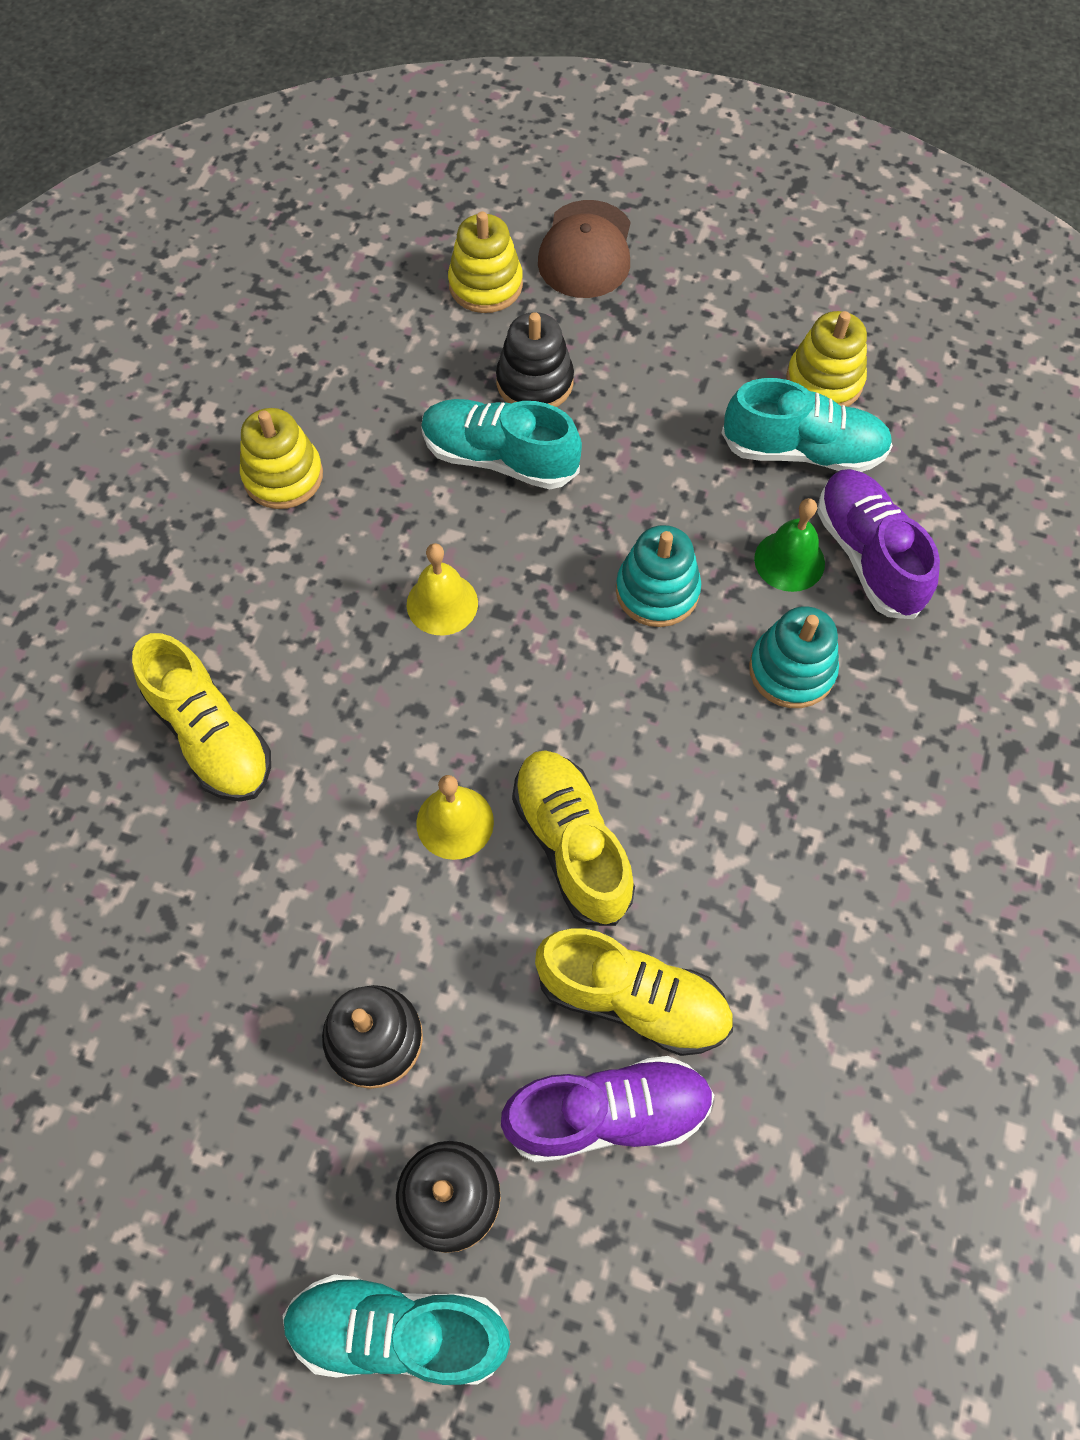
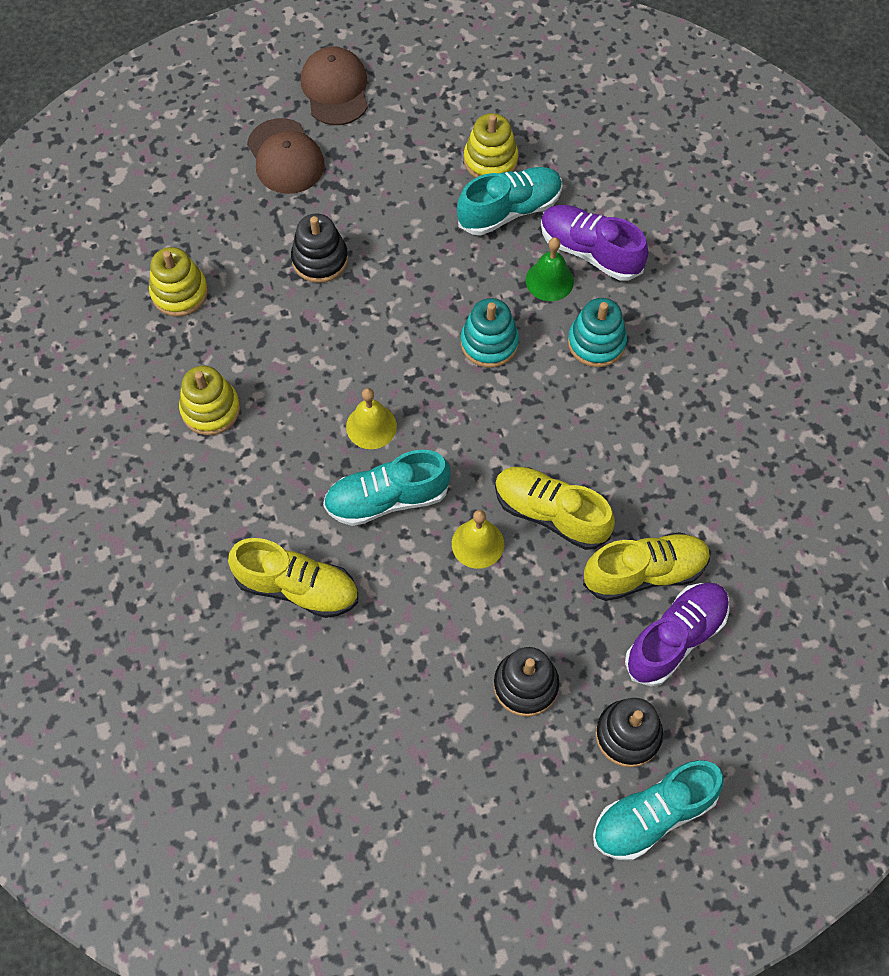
camera: 35 degrees left, 0 degrees up
(485, 285) = (239, 215): yellow stacking toy -> yellow stacking toy (179, 292)
(500, 458) = (336, 319): turquoise shoe -> turquoise shoe (387, 499)
(701, 207) = (335, 89): none -> brown cap

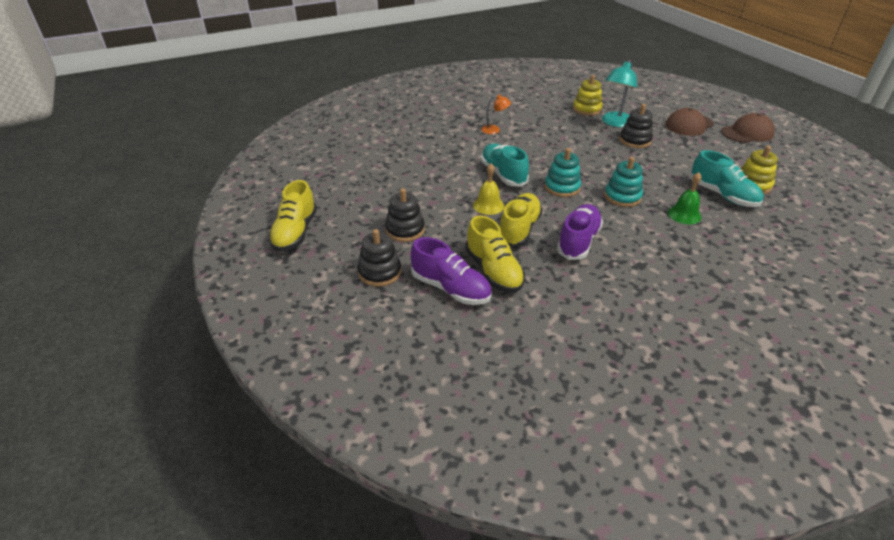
camera: 80 degrees right, 25 degrees down
(210, 409) = (529, 123): yellow stacking toy -> none
(220, 476) = (494, 130): none -> orange lamp
(248, 265) = (615, 123): none -> turquoise lamp
(297, 587) = (443, 155): yellow shoe -> yellow shoe (295, 232)
(371, 426) = (544, 165): yellow bell -> none
(590, 251) = (720, 229): purple shoe -> purple shoe (578, 241)
(596, 342) = (652, 237): turquoise stacking toy -> turquoise stacking toy (562, 187)
(653, 815) = (327, 287): turquoise shoe -> none

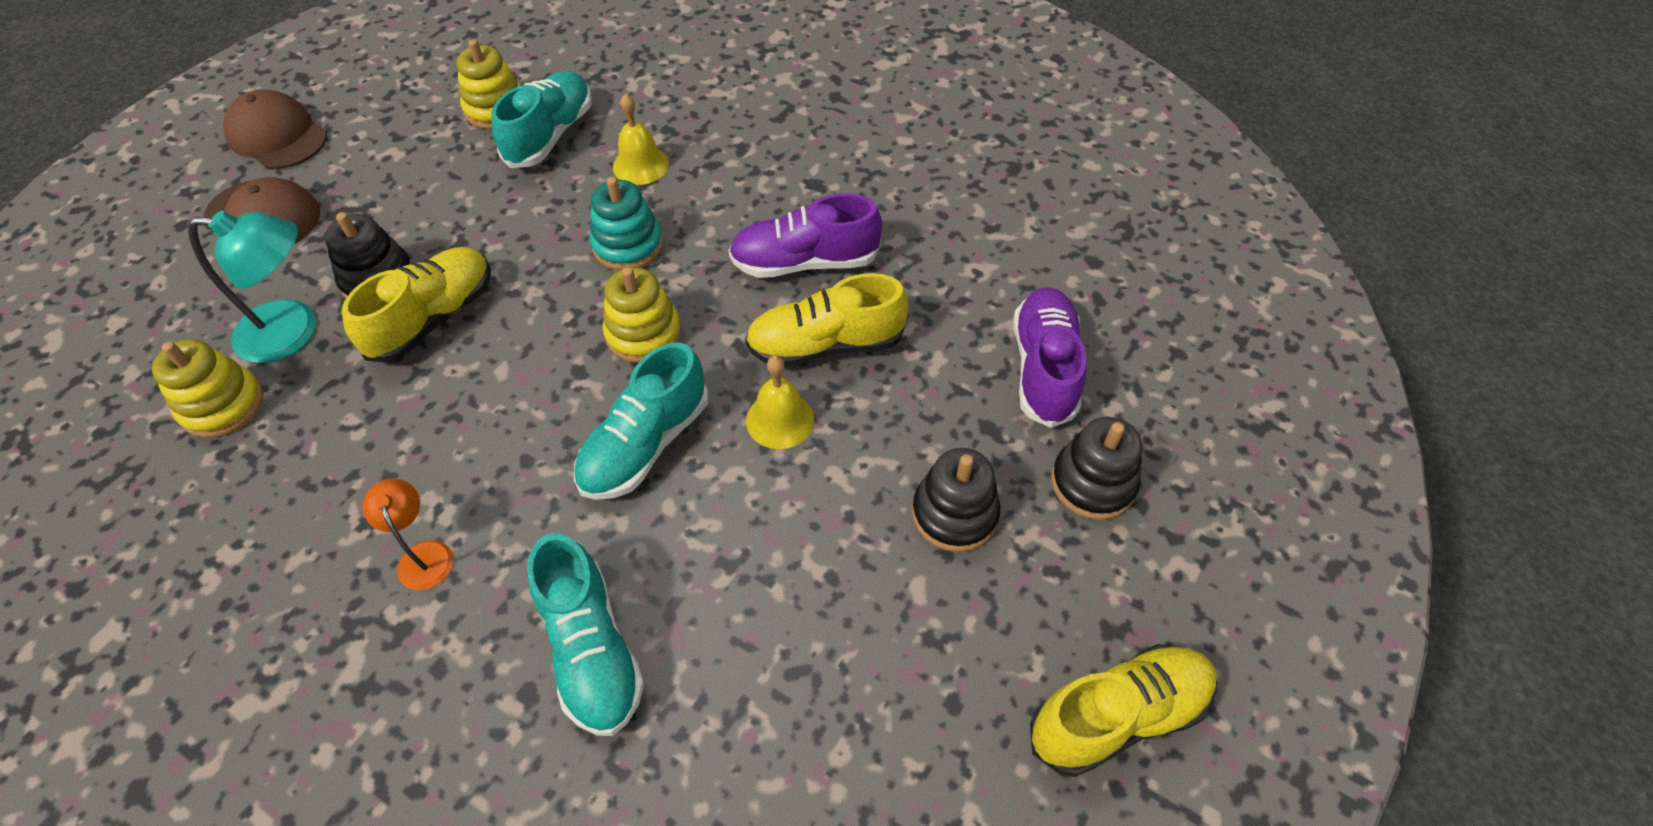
camera: 120 degrees left, 15 degrees up
(433, 148) = (591, 649): none -> turquoise shoe
(493, 271) = (960, 334): yellow shoe -> yellow shoe (433, 318)
(562, 187) = (643, 333): turquoise stacking toy -> yellow stacking toy
(684, 214) = (640, 165): green bell -> yellow bell

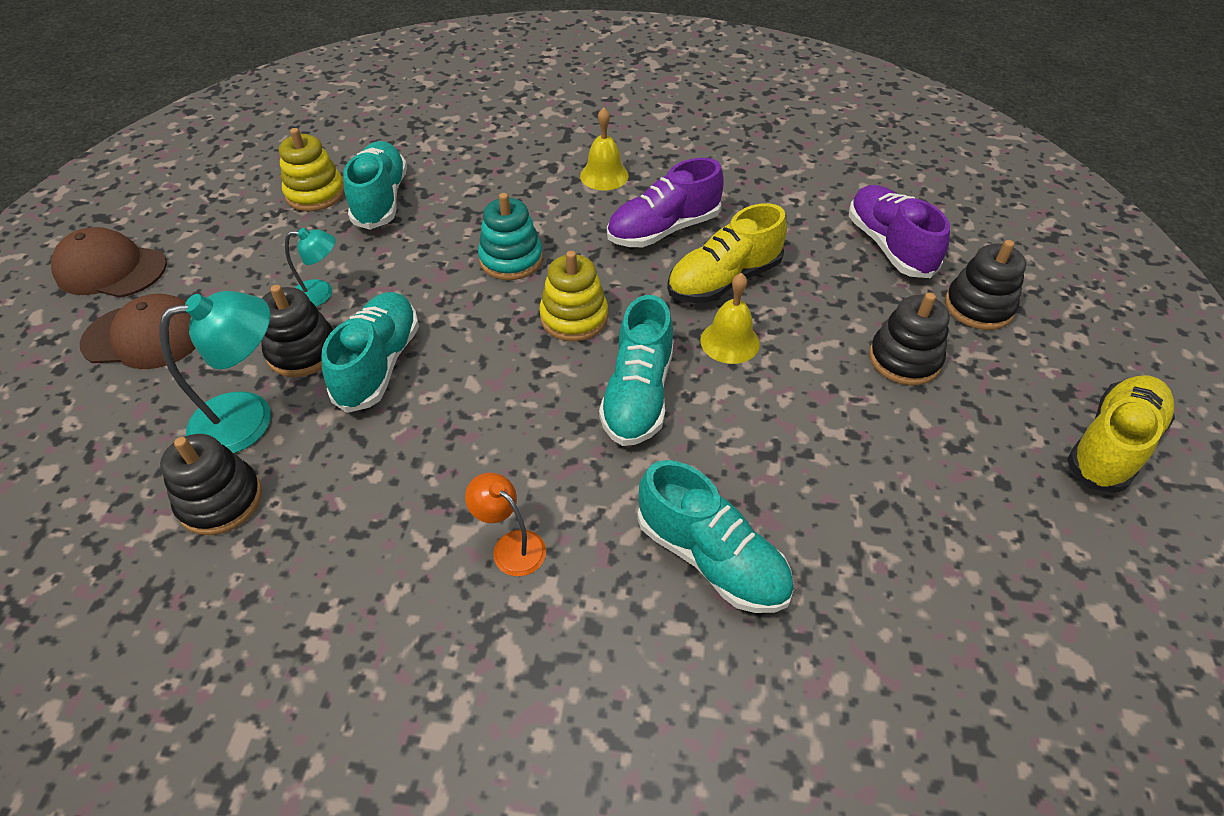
camera: 25 degrees left, 5 degrees down
(223, 405) = (220, 500): yellow stacking toy -> black stacking toy
(432, 223) = (321, 294): none -> turquoise lamp
(433, 318) = (379, 364): yellow shoe -> turquoise shoe
(640, 165) = (477, 200): yellow bell -> yellow bell (604, 175)

